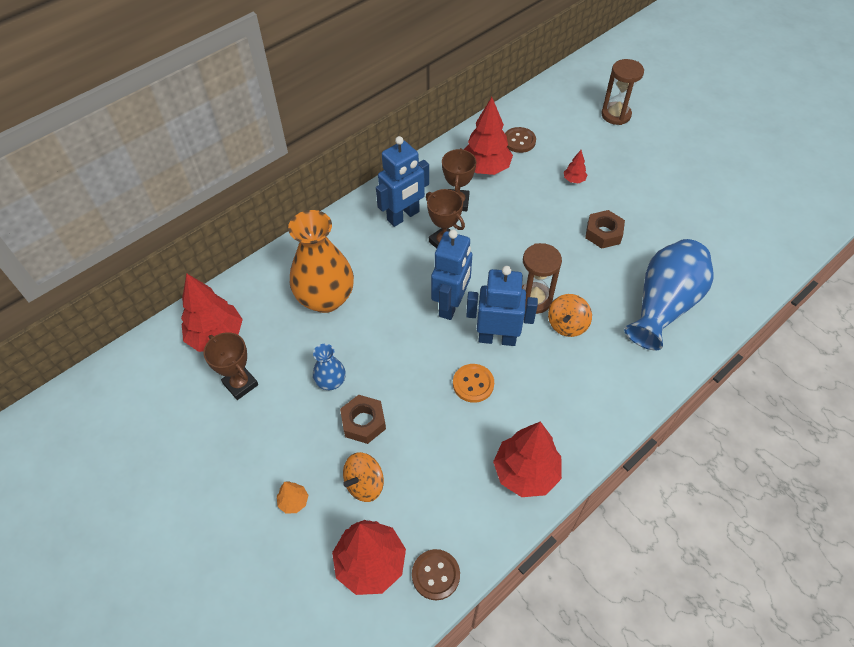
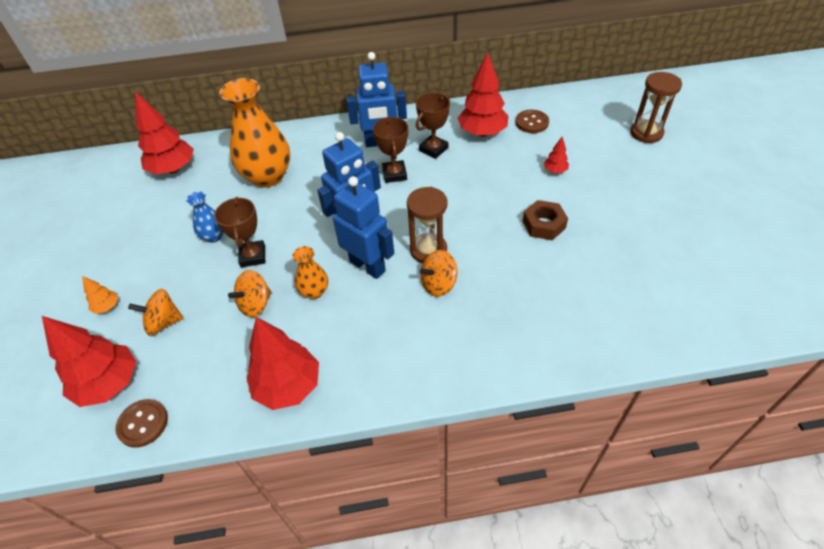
camera: 35 degrees right, 5 degrees down
(240, 384) = (156, 208): brown trophy -> brown trophy (253, 256)
(363, 422) = (207, 277): brown nut -> none
(432, 422) = (255, 304): none -> orange spinning top
(473, 384) = (314, 291): orange button -> orange vase
(663, 305) = (548, 312): blue vase -> none

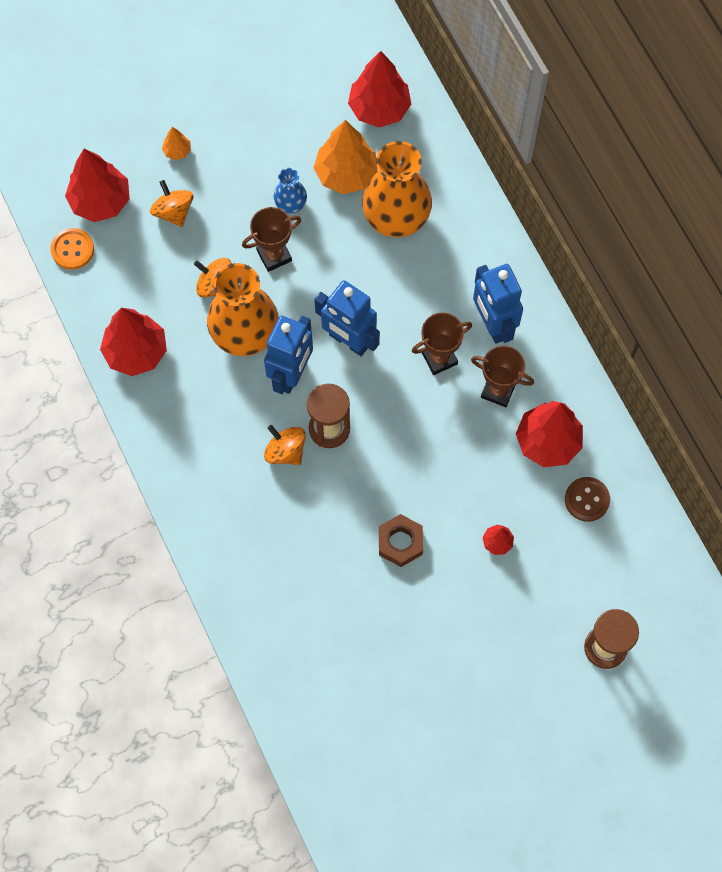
camera: 70 degrees right, 20 degrees up
(143, 424) = (72, 249): brown button -> orange button
(212, 197) = (346, 174): none -> orange tree
(314, 291) = (245, 334): orange vase -> orange vase, size x2.07

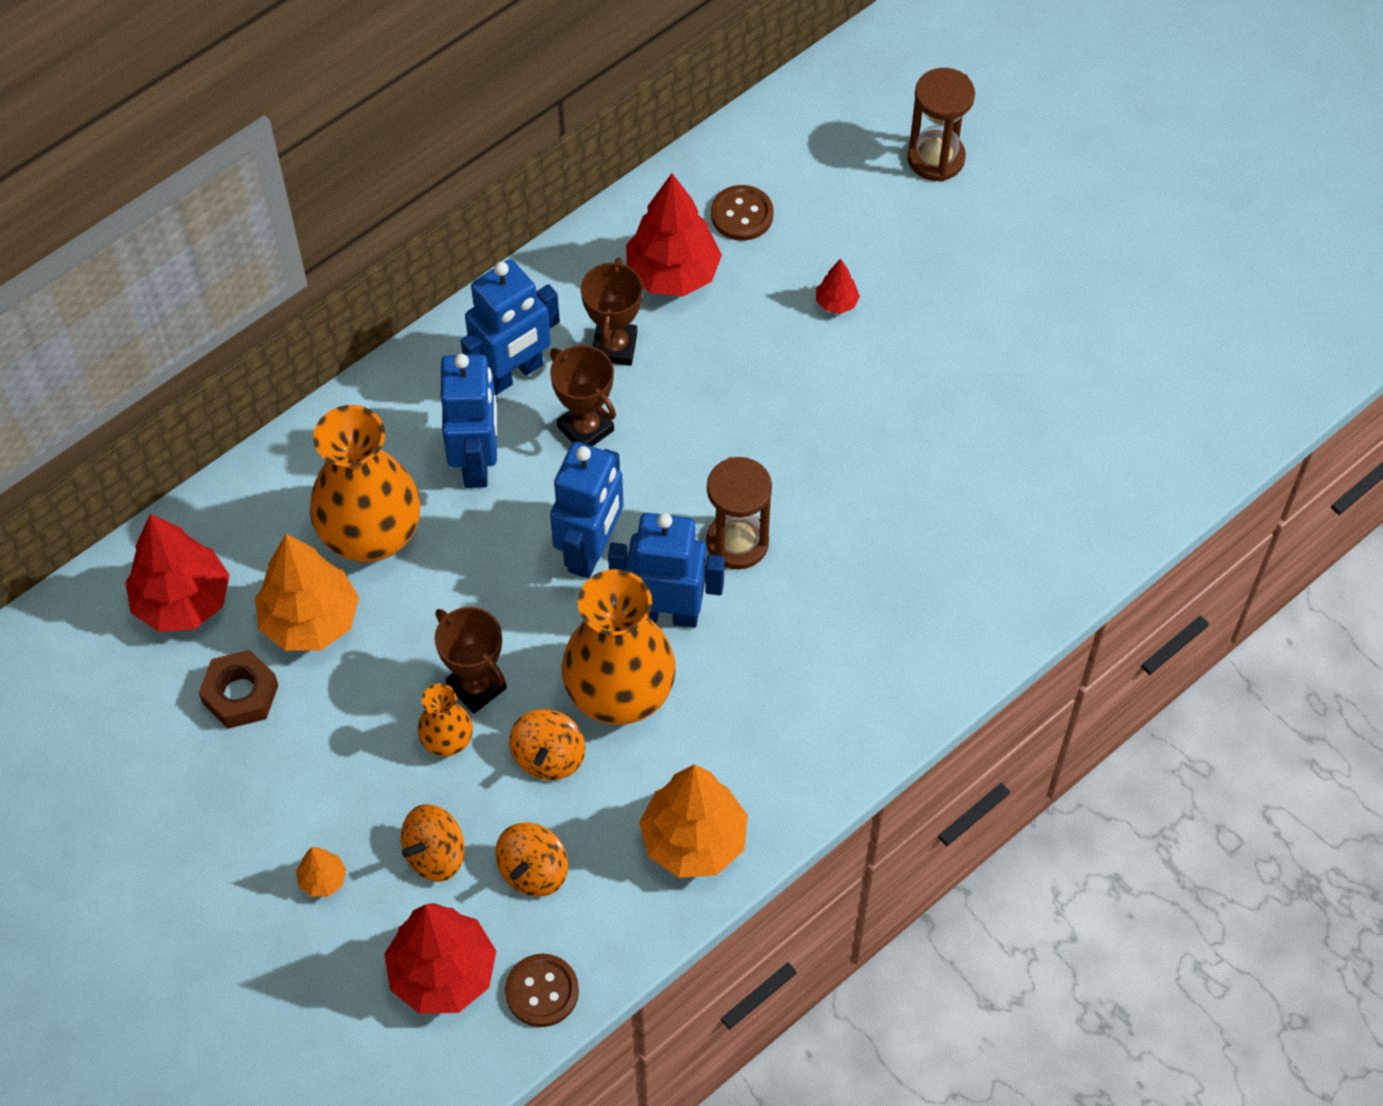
camera: 105 degrees left, 10 degrees down
(72, 249) = (542, 991): orange button -> brown button
(136, 352) = (694, 840): red tree -> orange tree
(243, 232) = (447, 740): none -> orange vase
(285, 451) = (789, 591): orange spinning top -> orange spinning top (533, 871)
(290, 204) = (381, 686): blue vase -> none
(400, 542) = (876, 415): brown nut -> brown nut (240, 694)
(432, 288) = (476, 461): none -> blue robot

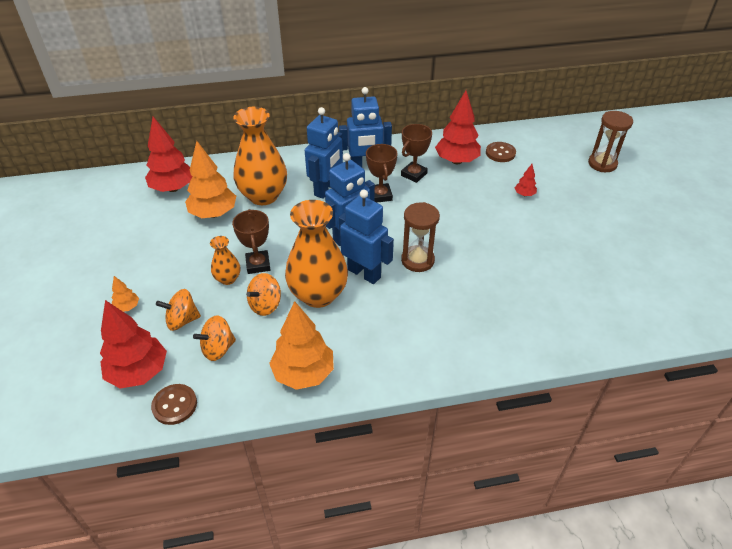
camera: 30 degrees right, 15 degrees down
(240, 694) = (163, 226): brown nut -> none

